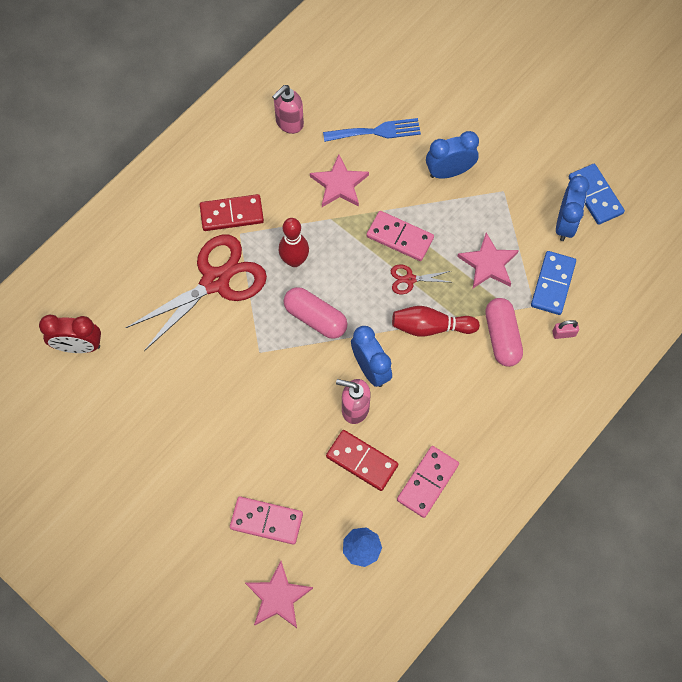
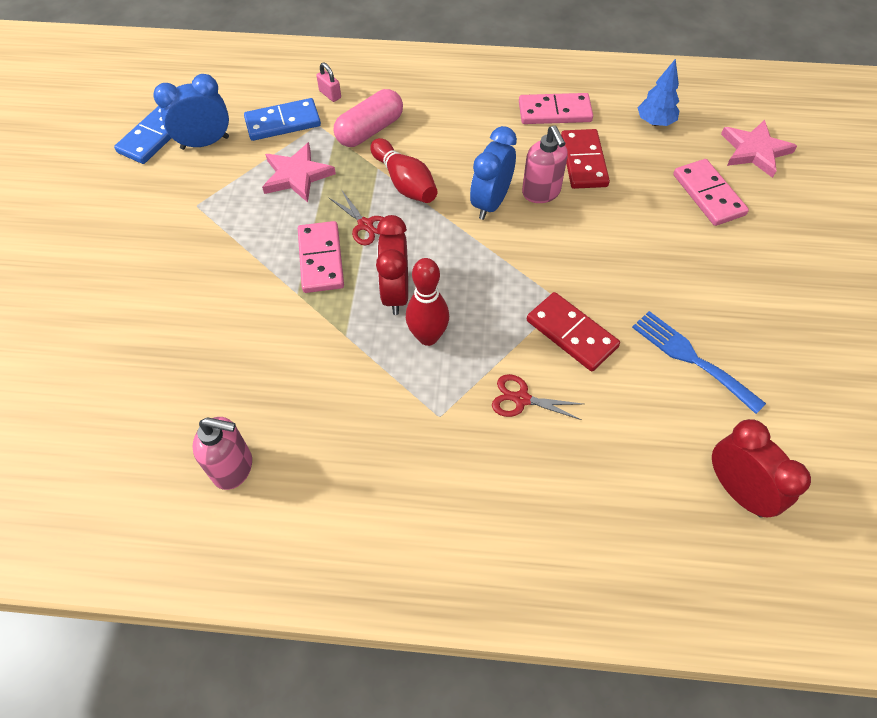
camera: 125 degrees left, 10 degrees down
(215, 281) = (521, 399): red scissors -> red scissors, size x0.43
(232, 214) = (420, 443): red domino -> red domino (571, 333)
(315, 318) = (479, 277): pink capsule -> none
(339, 184) = (291, 354): pink star -> none
(340, 263) = (395, 293): none -> red clock
(376, 131) = (186, 360): blue fork -> blue fork (691, 358)
(449, 171) = (201, 261): blue clock -> none

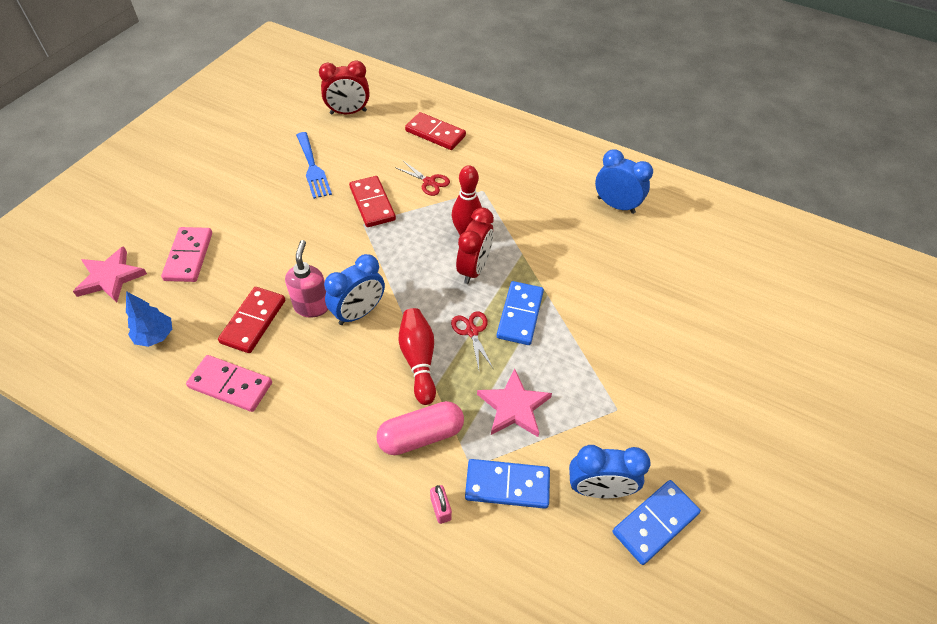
camera: 160 degrees left, 5 degrees down
(233, 467) = (616, 205): pink soap dispenser -> blue clock
(321, 259) = (520, 314): pink domino -> blue domino
(571, 503) = (435, 133): none -> red domino
(737, 490) = (348, 112): red clock -> red clock turned 90 degrees counterclockwise

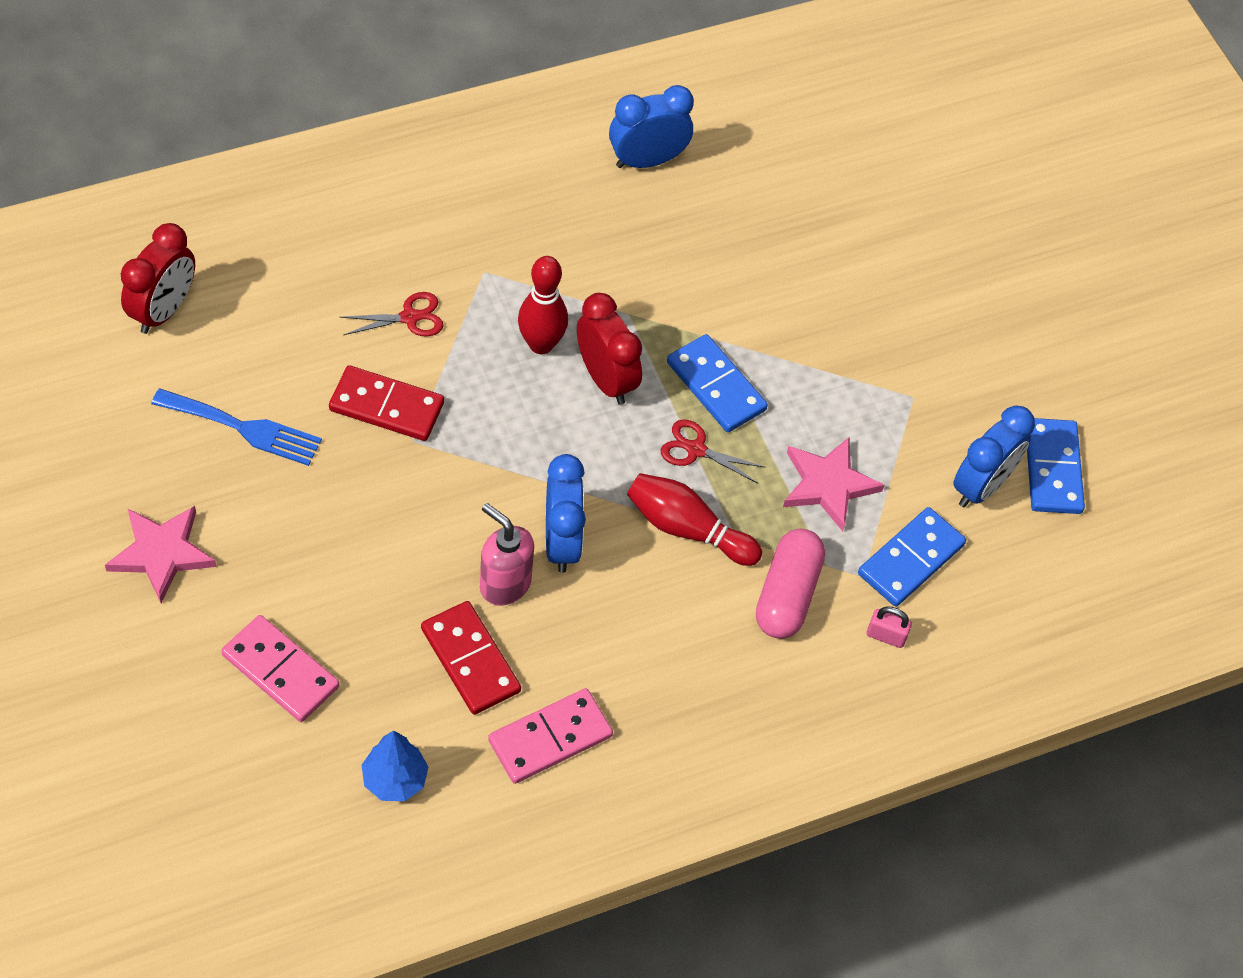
camera: 55 degrees left, 5 degrees up
(110, 277) = (232, 782): pink star -> pink star (161, 553)
(435, 133) = (320, 242): red domino -> none

